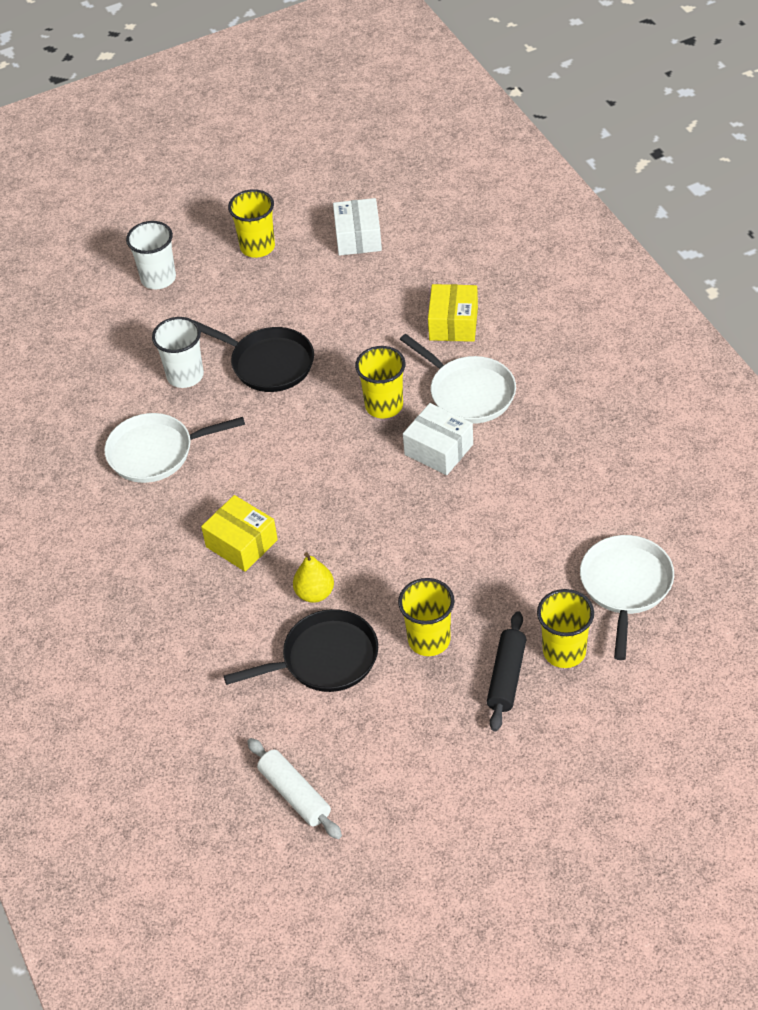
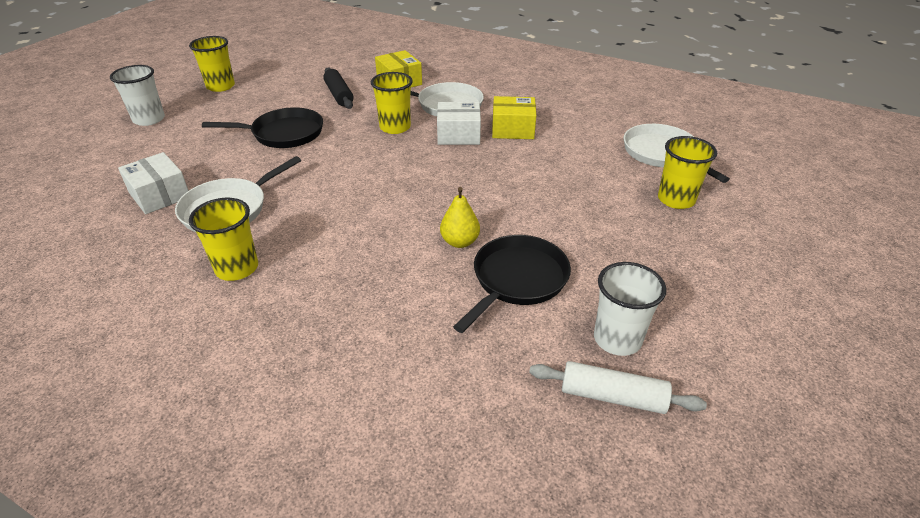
camera: 40 degrees left, 10 degrees down
(185, 375) = (217, 159): white cup -> white cup (617, 339)
(241, 543) = (363, 236): yellow box -> yellow box (513, 129)
(358, 237) = (293, 66): white box -> white box (159, 195)
(429, 640) = (580, 232): yellow cup -> yellow cup (237, 268)
(506, 677) = (661, 230): black rolling pin -> black rolling pin (339, 95)

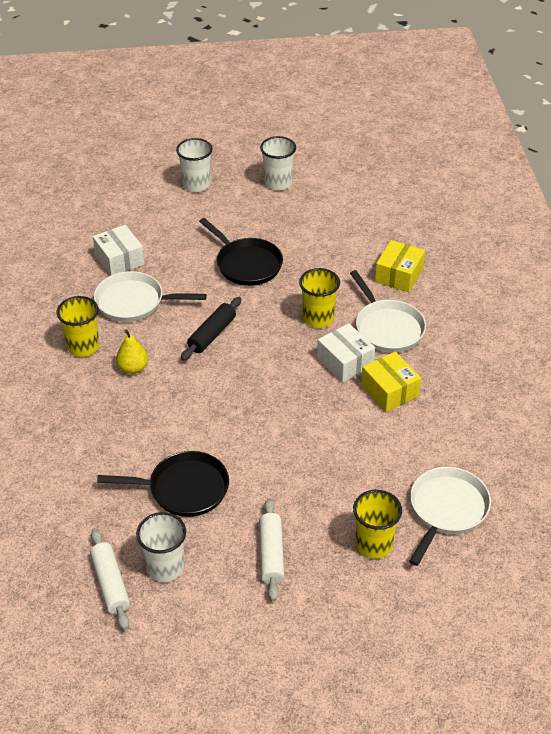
camera: 55 degrees right, 5 degrees up
(159, 195) = (119, 260): white box -> white box turned 45 degrees counterclockwise
(220, 86) = (278, 183): yellow cup -> white cup
(339, 95) = (335, 255): black rolling pin -> black rolling pin (212, 334)
(459, 242) = (200, 438): yellow pear -> yellow pear (133, 368)
(649, 259) = (271, 554): none -> white rolling pin

